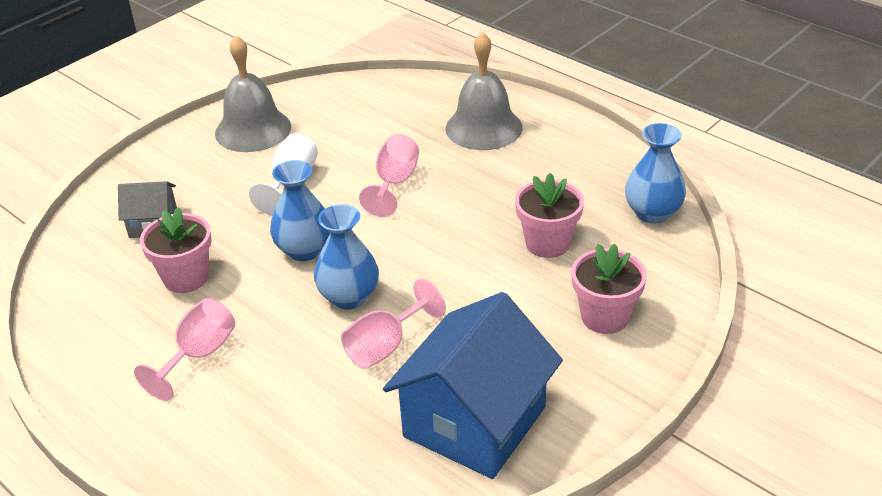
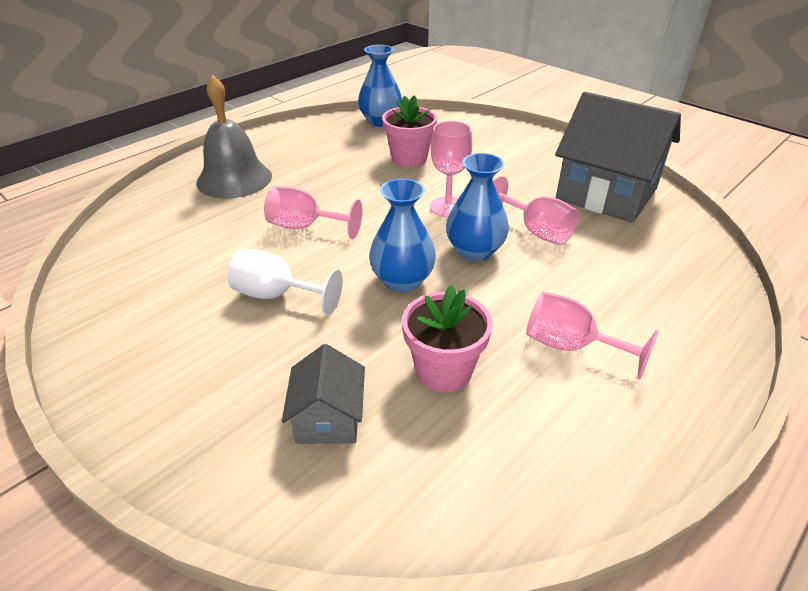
camera: 90 degrees left, 0 degrees up
(253, 130) = (143, 335): grey bell -> none
(435, 277) = (447, 207): none -> pink goblet
(474, 422) = (606, 194): blue house -> grey house
(605, 317) = (491, 144): pink flower pot -> none

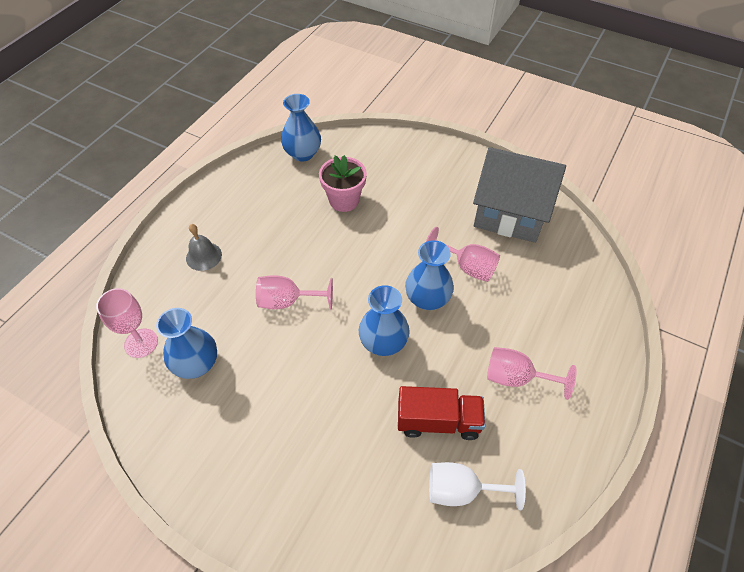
camera: 15 degrees left, 15 degrees up
(172, 261) = (196, 364): none -> blue vase
(234, 179) = (203, 256): grey bell -> grey bell, size x0.55
(276, 295) = (294, 380): white goblet -> white goblet (461, 490)
(328, 418) = (375, 482): grey house -> none
(443, 371) = (438, 421): pink flower pot -> red truck
(447, 207) = (393, 254): pink goblet -> pink goblet (141, 343)

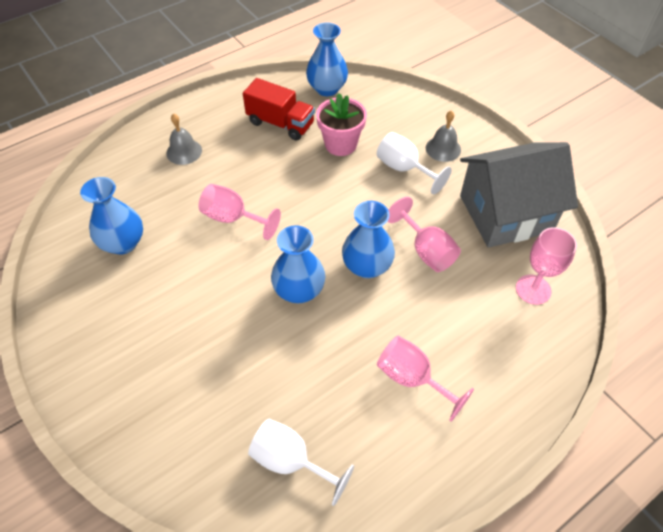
camera: 25 degrees right, 0 degrees up
(141, 343) = (89, 207): pink goblet -> pink goblet (533, 289)
(410, 203) = (404, 169): none -> white goblet
(431, 175) = (443, 148): none -> grey bell
(438, 421) = (308, 386): red truck -> red truck (280, 123)
(510, 213) = (505, 213): grey house -> grey house turned 60 degrees counterclockwise

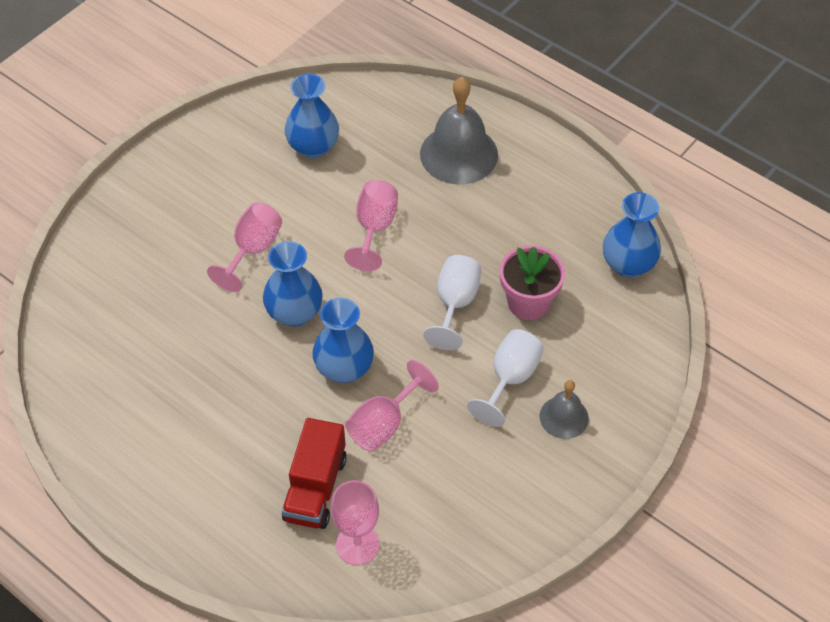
camera: 75 degrees right, 0 degrees up
(184, 151) = (459, 154): grey bell -> grey bell, size x1.82
(280, 123) = (541, 232): red truck -> red truck (315, 488)
(291, 461) = (105, 352): white goblet -> white goblet (455, 304)
(412, 378) = (211, 436): pink goblet -> pink goblet (253, 250)
(505, 213) = (471, 503): grey house -> none

